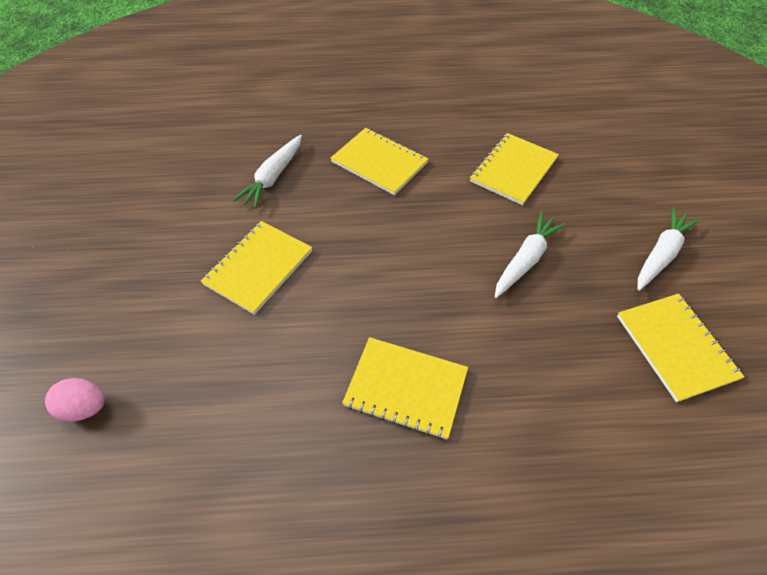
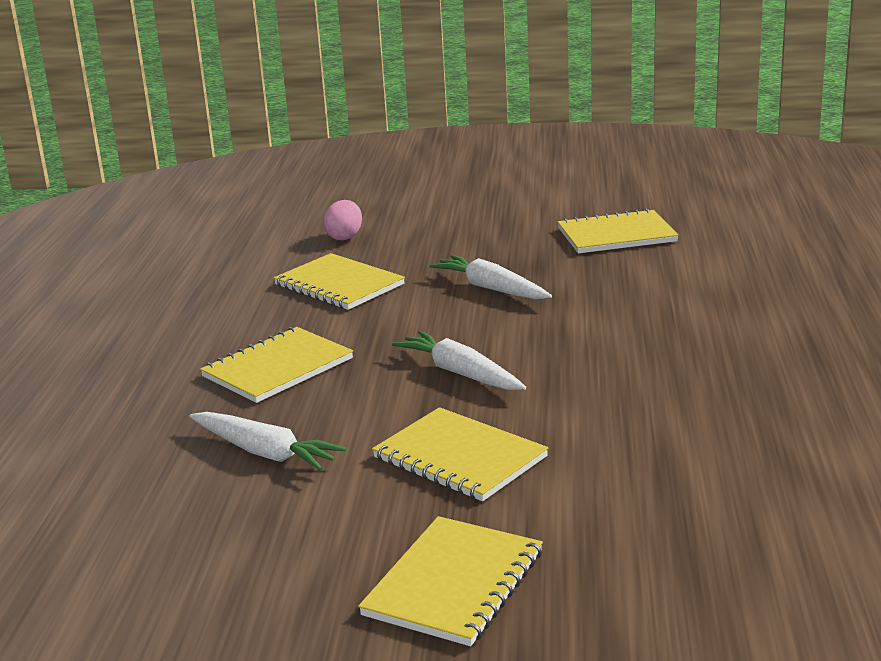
camera: 80 degrees left, 30 degrees down
(85, 408) = (701, 588): pink egg -> pink egg (344, 237)
(406, 388) = (663, 359): yellow notebook -> yellow notebook (453, 583)
(661, 254) = (500, 228): white carrot -> white carrot (460, 373)

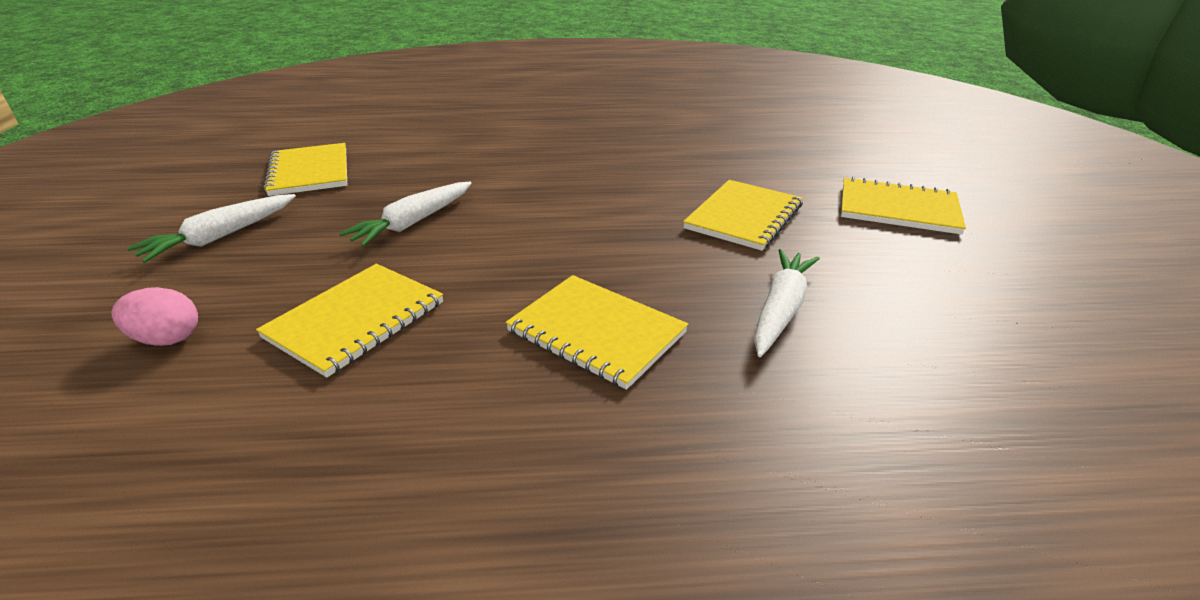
camera: 100 degrees left, 10 degrees up
(460, 373) = (601, 226): white carrot -> white carrot (220, 237)

